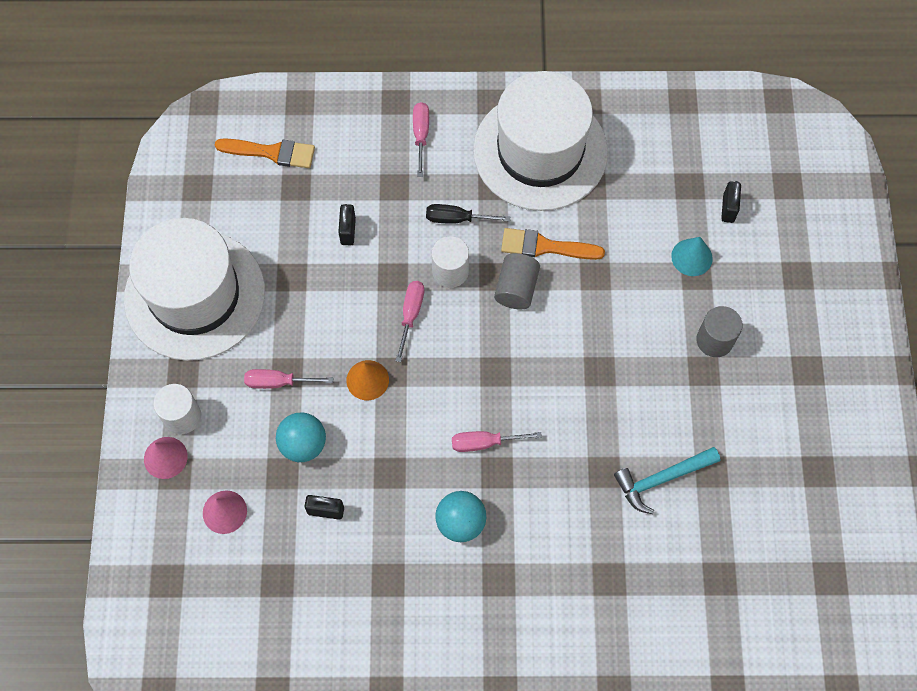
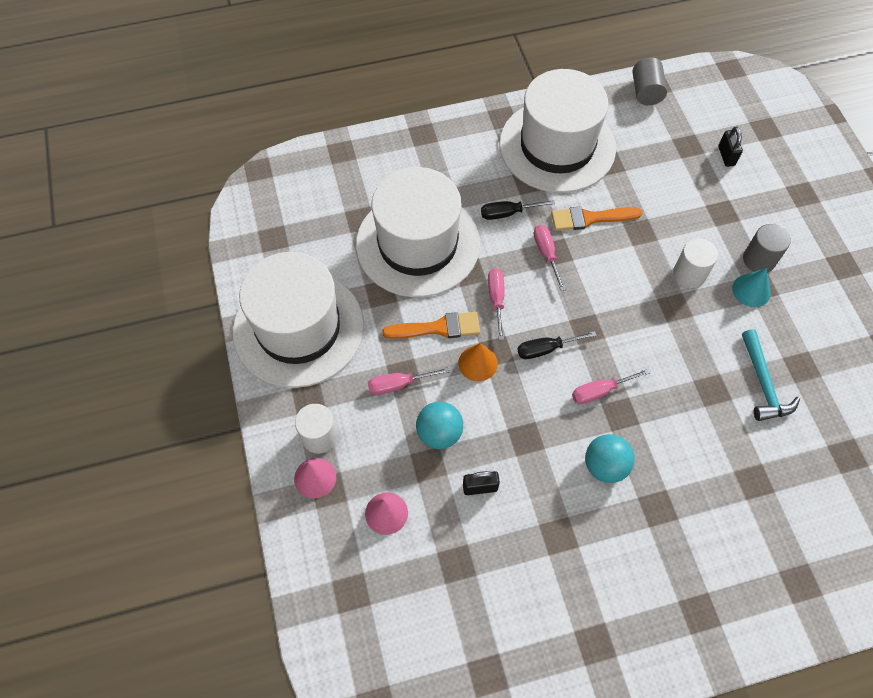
camera: 15 degrees left, 5 degrees down
(271, 152) = (330, 196): orange brush -> orange brush (438, 328)
(348, 231) = (418, 244): black padlock -> white hat
(421, 136) = (453, 155): pink screwdriver -> pink screwdriver (546, 254)
(444, 383) = (546, 349): none -> black screwdriver
(450, 271) = (517, 256): white cylinder -> white cylinder (689, 274)
(516, 288) = (578, 257): grey cylinder -> grey cylinder (646, 92)
(661, 479) = (763, 383): turquoise hammer -> turquoise hammer turned 60 degrees counterclockwise
(691, 257) = (713, 199): turquoise cone -> turquoise cone (751, 290)

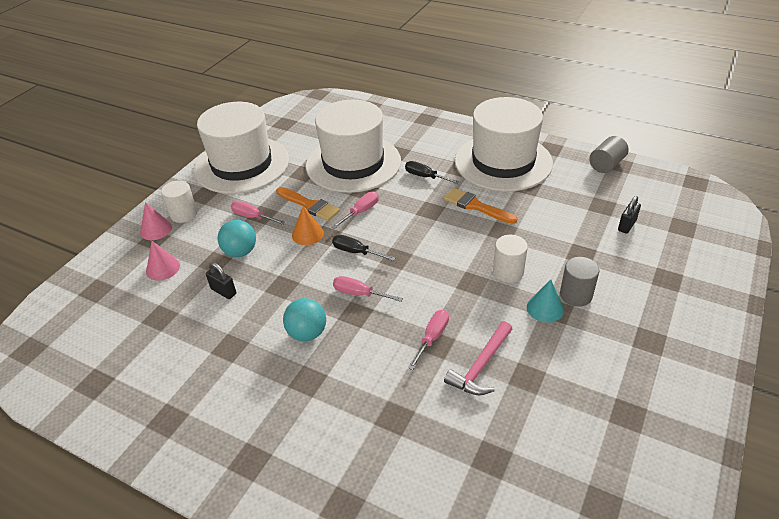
camera: 45 degrees right, 20 degrees down
(546, 254) = (422, 208): pink screwdriver -> pink screwdriver (432, 338)
(763, 383) = (481, 366): turquoise hammer -> pink hammer

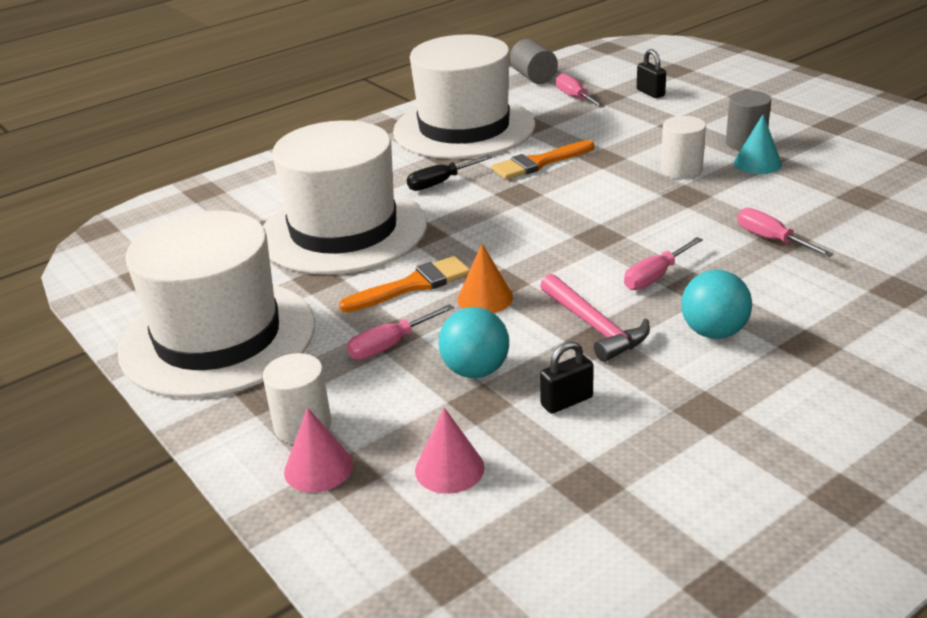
camera: 65 degrees left, 10 degrees down
(356, 252) = (563, 263): black screwdriver -> none
(361, 212) = (472, 245): pink screwdriver -> pink screwdriver (575, 98)
(481, 366) = (834, 219): pink hammer -> pink hammer (594, 327)

